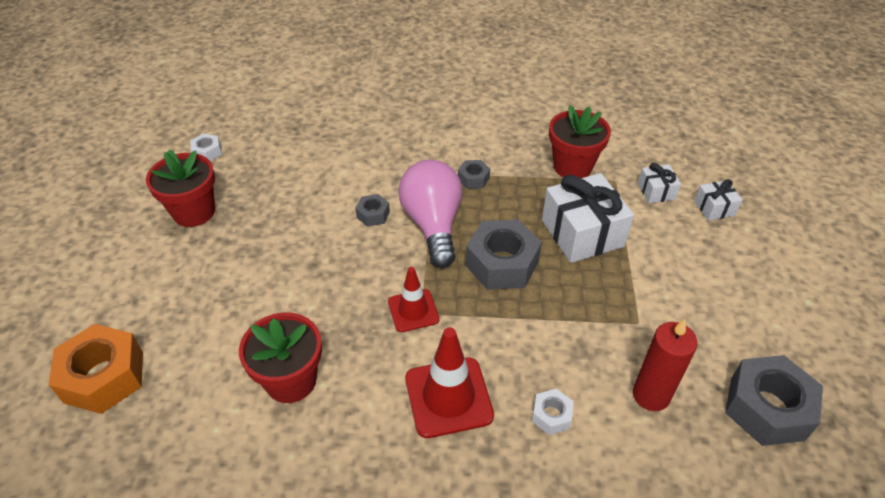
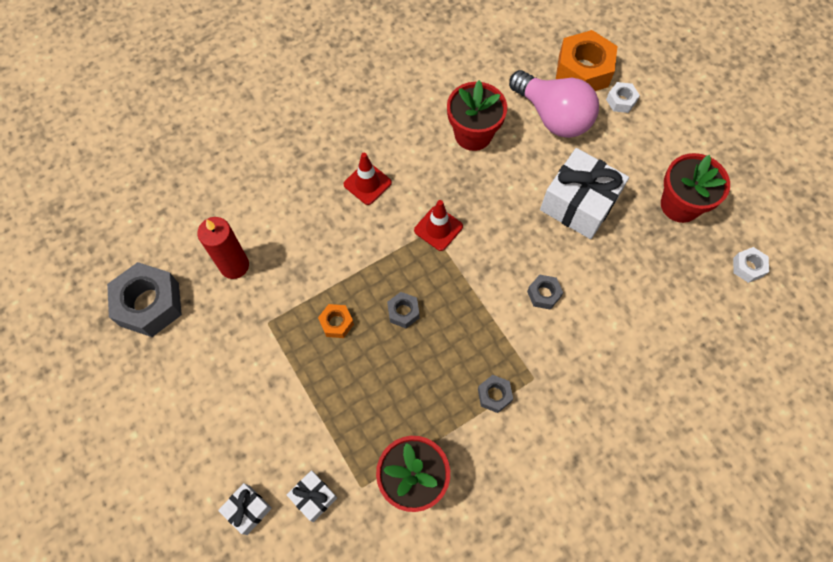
camera: 145 degrees right, 20 degrees up
(433, 224) = (487, 316): pink light bulb -> pink light bulb (553, 116)
(448, 397) = (367, 183): red traffic cone -> red traffic cone, size x0.63
(502, 264) = (403, 312): grey nut -> grey nut, size x0.49
(551, 415) = (294, 211): white nut -> white nut (621, 101)
(569, 287) = (336, 323): none -> orange nut
(582, 233) = (356, 390): white gift -> white gift (578, 204)

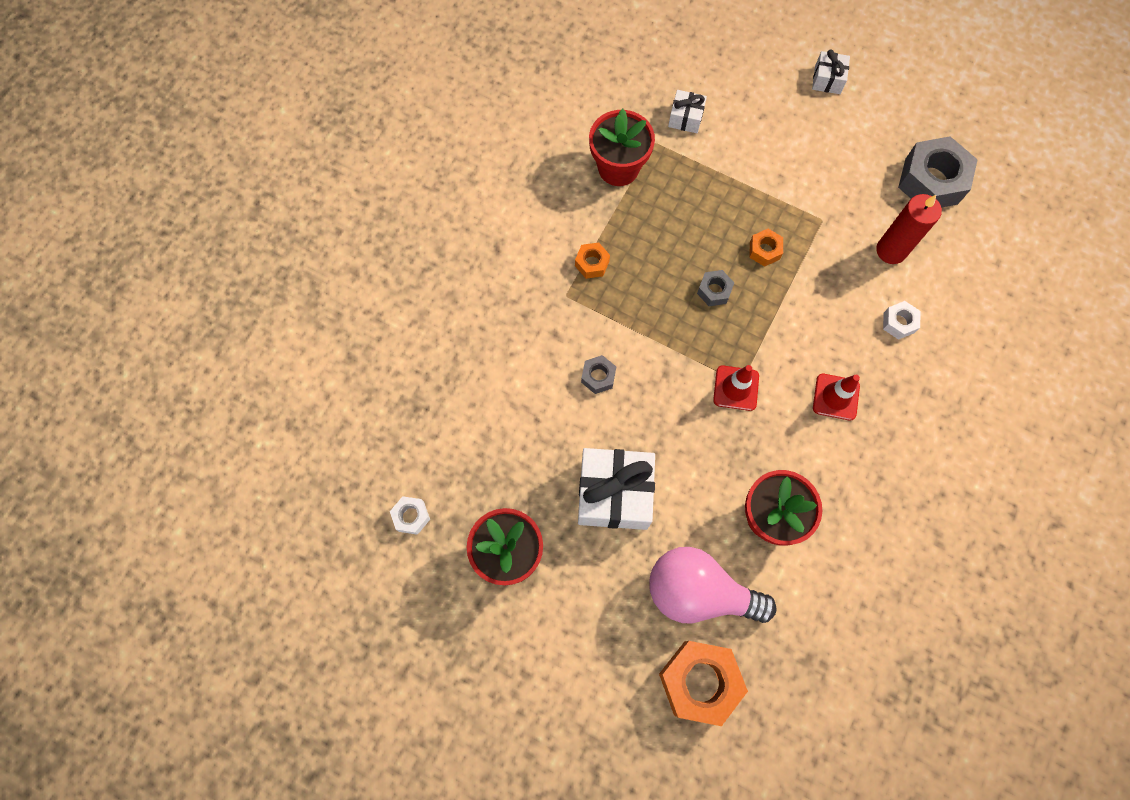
camera: 150 degrees right, 5 degrees up
(248, 510) = (727, 86): white gift -> white gift (827, 79)
(494, 395) = (592, 263): grey nut -> orange nut
(621, 101) = (634, 661): white nut -> white nut (898, 322)

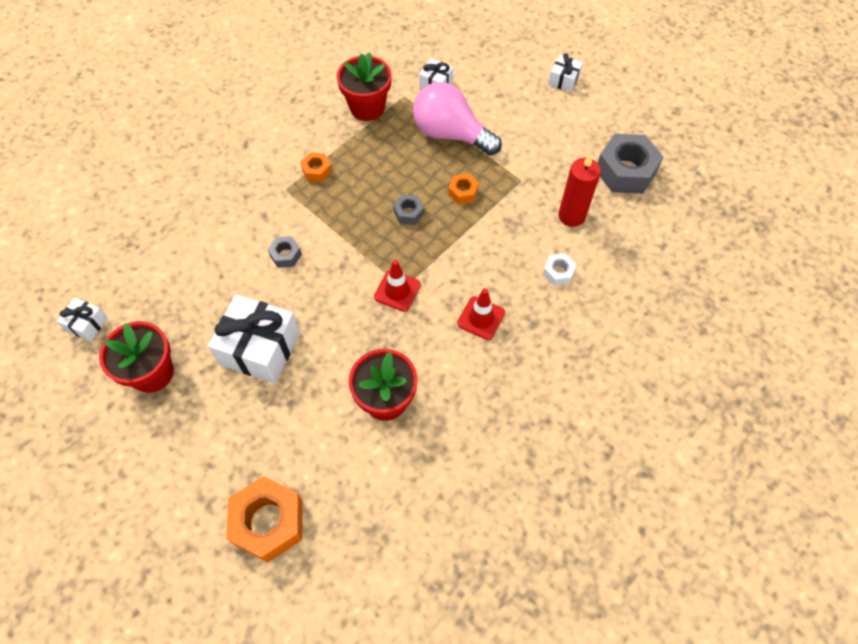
camera: 15 degrees right, 10 degrees down
(411, 516) = (87, 324): white nut -> white gift
(698, 592) = (299, 446): pink light bulb -> pink light bulb (451, 134)

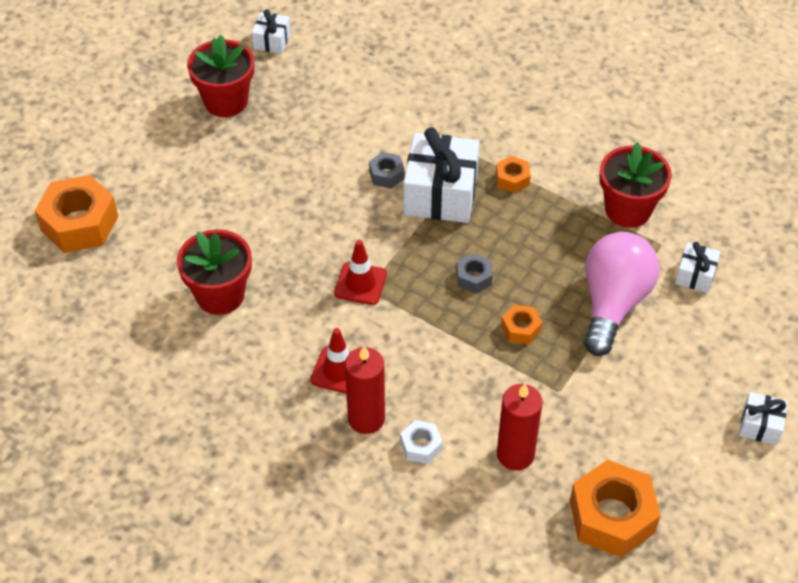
camera: 80 degrees right, 10 degrees down
(260, 348) = (266, 177): white gift -> white gift (440, 194)
(529, 305) = (366, 418): none -> red candle
(625, 171) = (612, 516): grey nut -> orange nut

